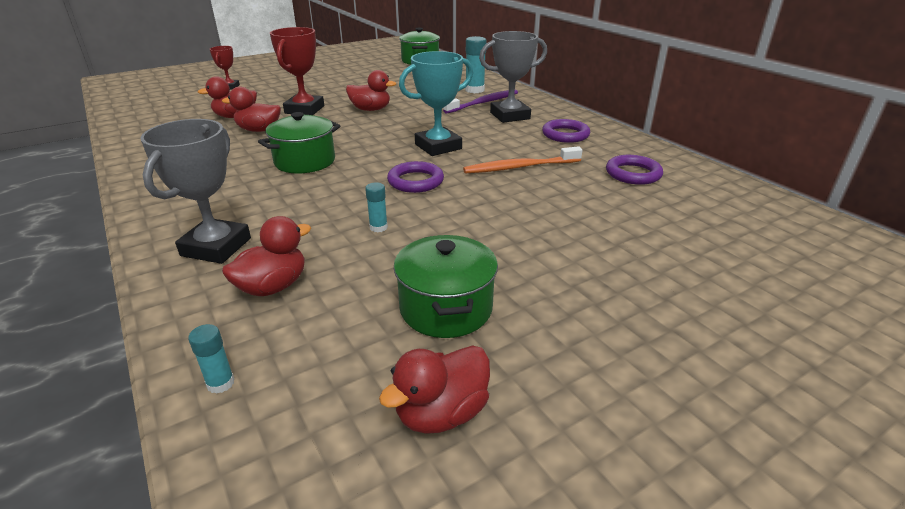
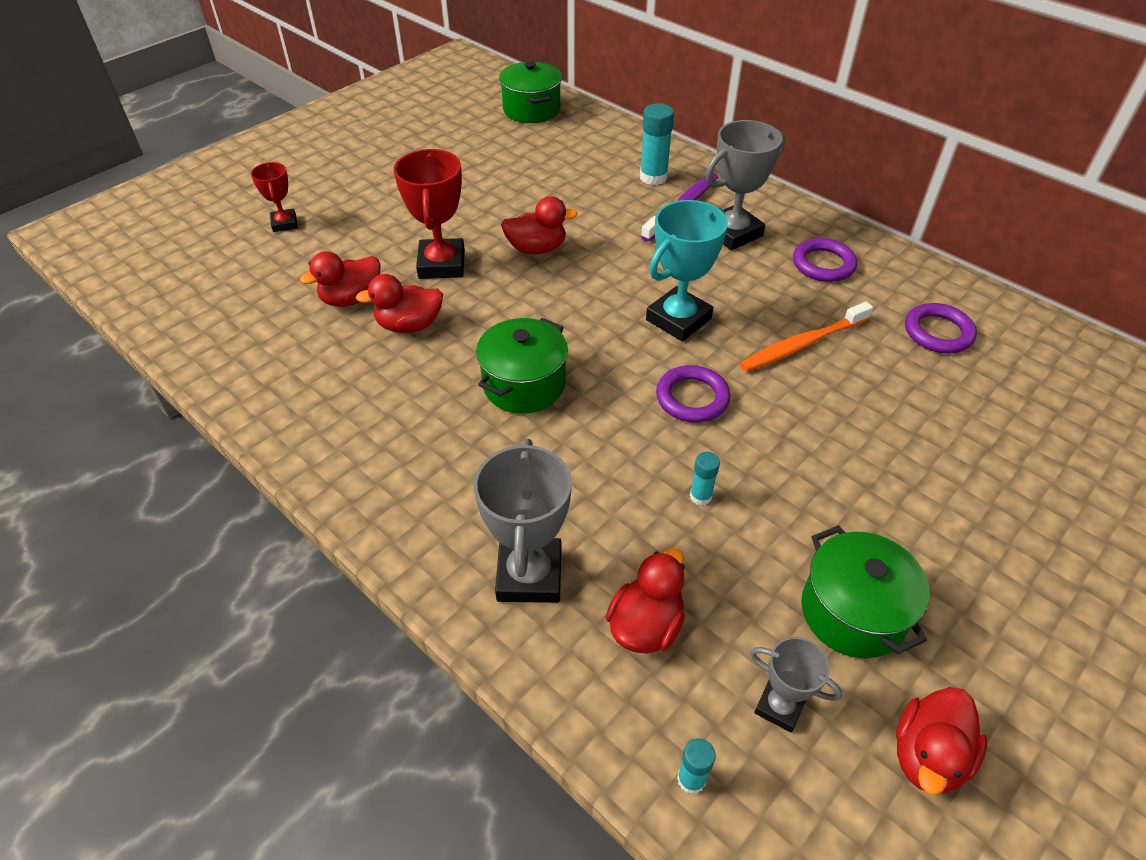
camera: 15 degrees left, 15 degrees up
(335, 353) = (779, 706): none -> grey trophy

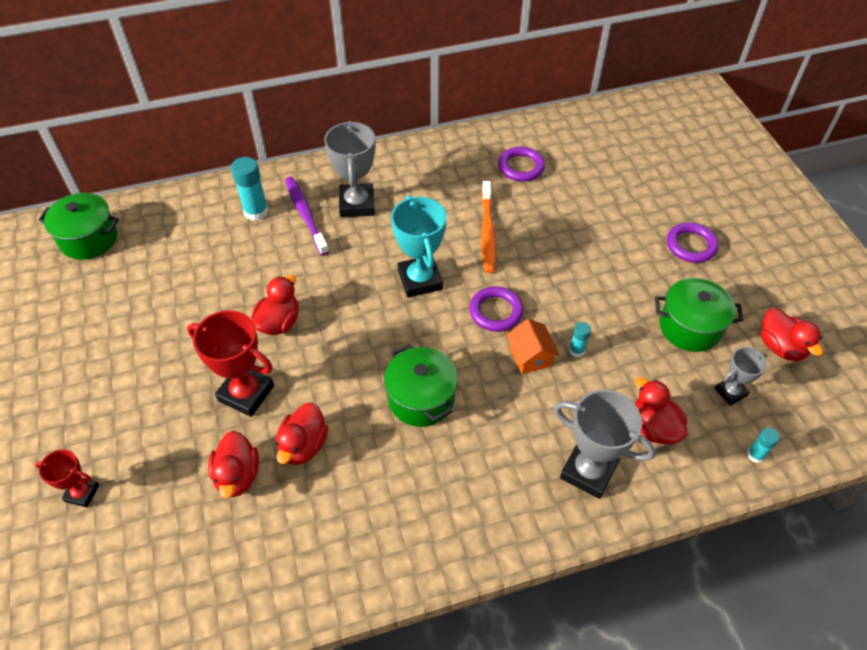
camera: 60 degrees left, 5 degrees up
(655, 454) = (530, 356): none -> orange house
(823, 264) = (424, 179): purple ring -> purple ring (691, 245)

